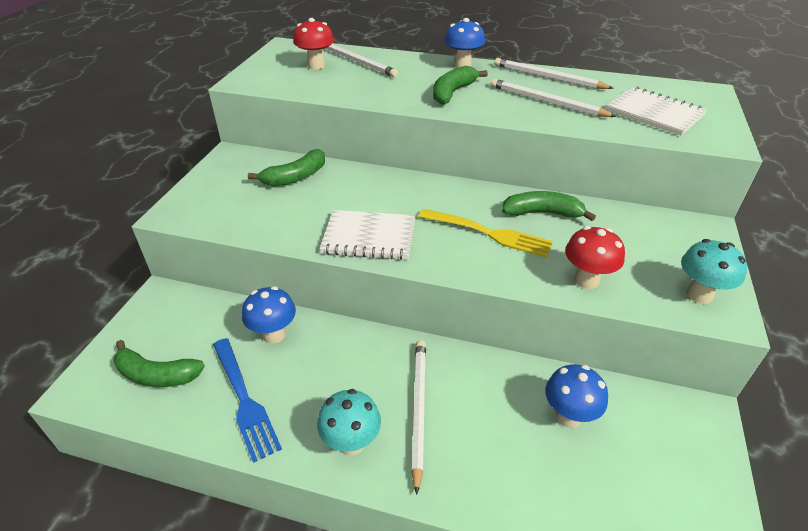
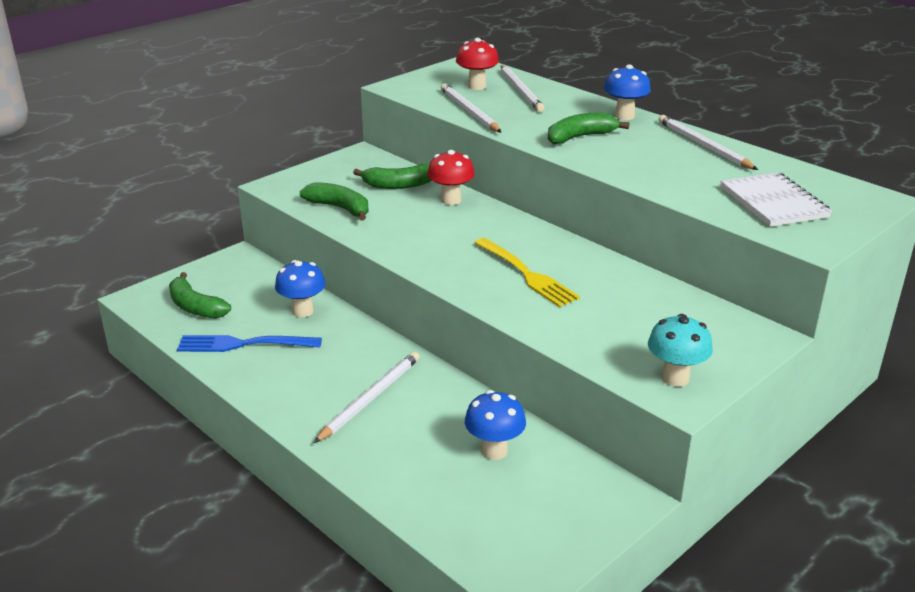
camera: 30 degrees right, 10 degrees down
(244, 400) = (243, 344): blue fork -> blue fork turned 90 degrees clockwise
(351, 443) = (297, 398): turquoise mushroom -> none
(369, 237) = (415, 246): white notebook -> none
(542, 213) = (600, 274): green banana -> green banana (339, 208)
(546, 102) = (667, 166): white pencil -> white pencil (469, 111)
(586, 280) = (575, 333): red mushroom -> red mushroom (451, 200)

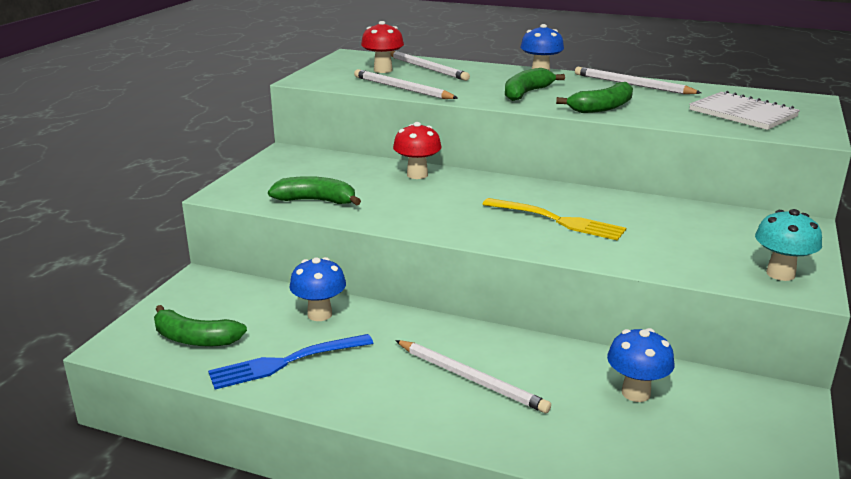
camera: 25 degrees left, 5 degrees down
(370, 398) = (471, 379): white pencil -> white pencil turned 120 degrees clockwise
(399, 185) = (353, 171): green banana -> green banana (602, 108)

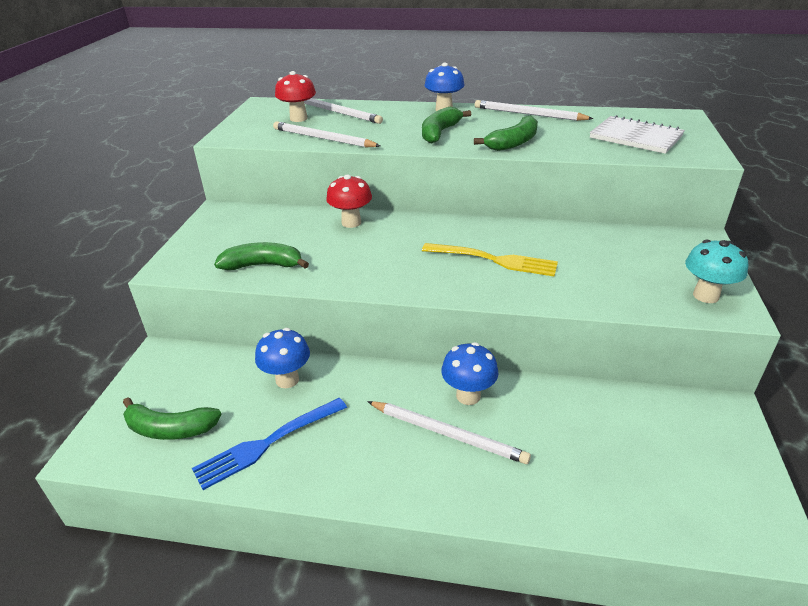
camera: 10 degrees left, 10 degrees up
(636, 393) = (597, 425): blue mushroom -> blue mushroom (468, 396)

